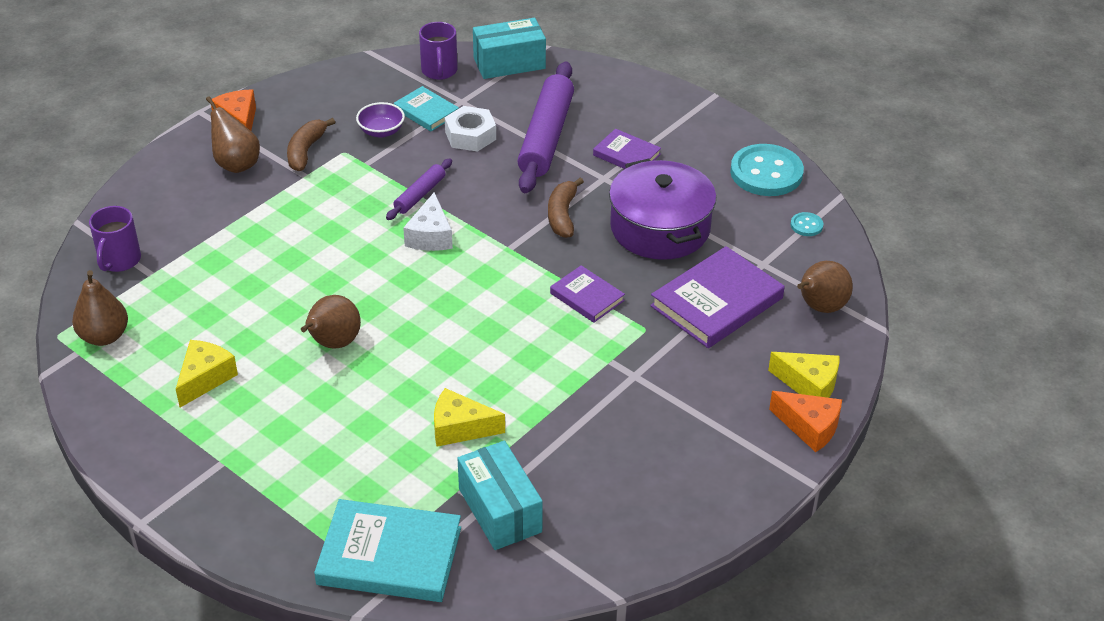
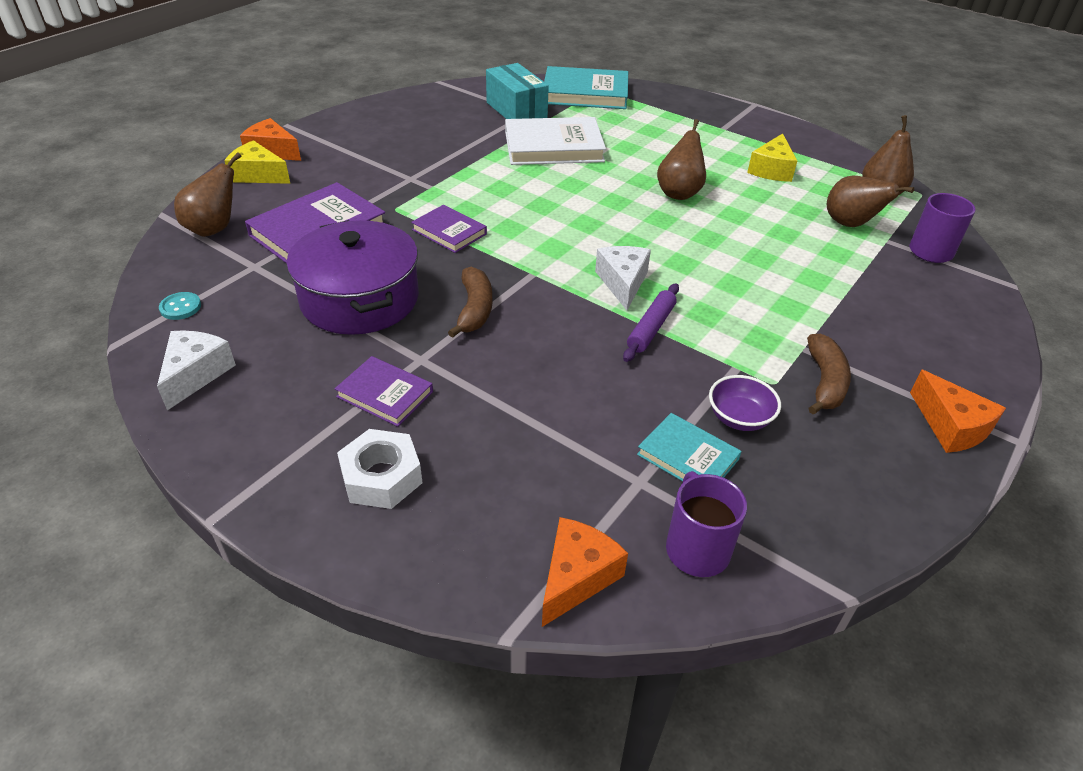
camera: 175 degrees right, 0 degrees up
(236, 164) = (900, 360): brown pear -> brown pear (850, 224)
(460, 428) = (553, 146): yellow cheese -> white book
(470, 135) = (610, 416): white nut -> white nut (381, 477)
(509, 63) = (576, 577): turquoise box -> orange cheese
(546, 137) = (500, 419): purple rolling pin -> none
(766, 173) = (196, 374): turquoise button -> white cheese

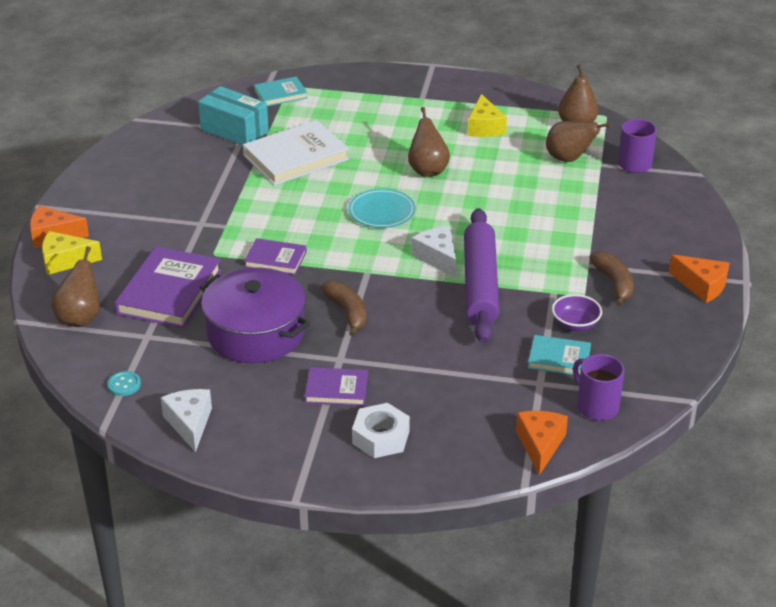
camera: 25 degrees left, 5 degrees down
(585, 93) = (280, 94): turquoise book -> turquoise book, size x0.56
(598, 218) = (381, 211): none -> turquoise plate
(651, 328) = (480, 284): purple rolling pin -> purple rolling pin, size x2.02

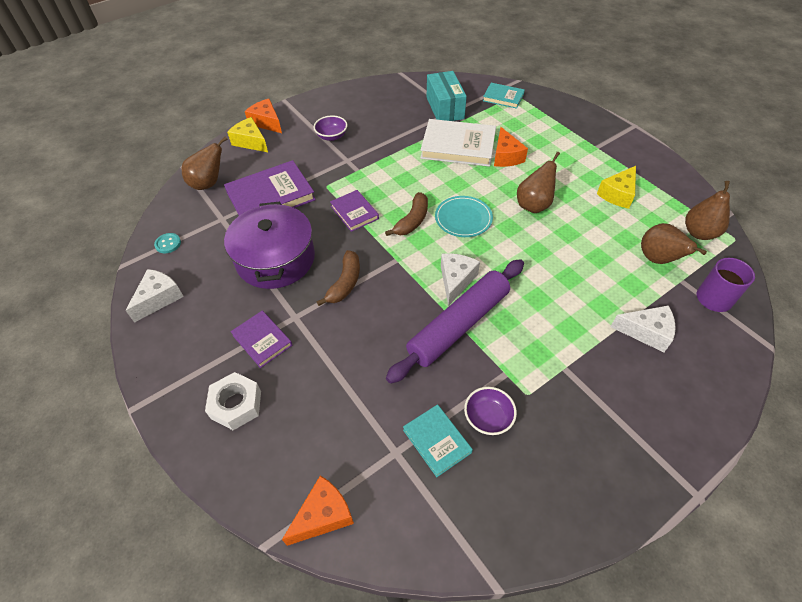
camera: 45 degrees right, 15 degrees up
(151, 211) = (332, 136): none -> purple bowl
(596, 406) = (410, 516): purple mug -> none
(614, 283) = (566, 402): brown banana -> brown banana (412, 221)
(615, 211) = (646, 332): none -> white cheese
(702, 286) = (647, 466): orange cheese -> orange cheese (506, 156)

